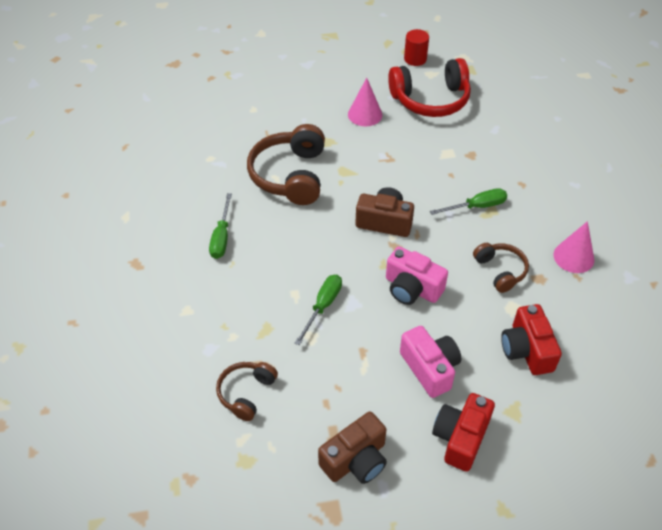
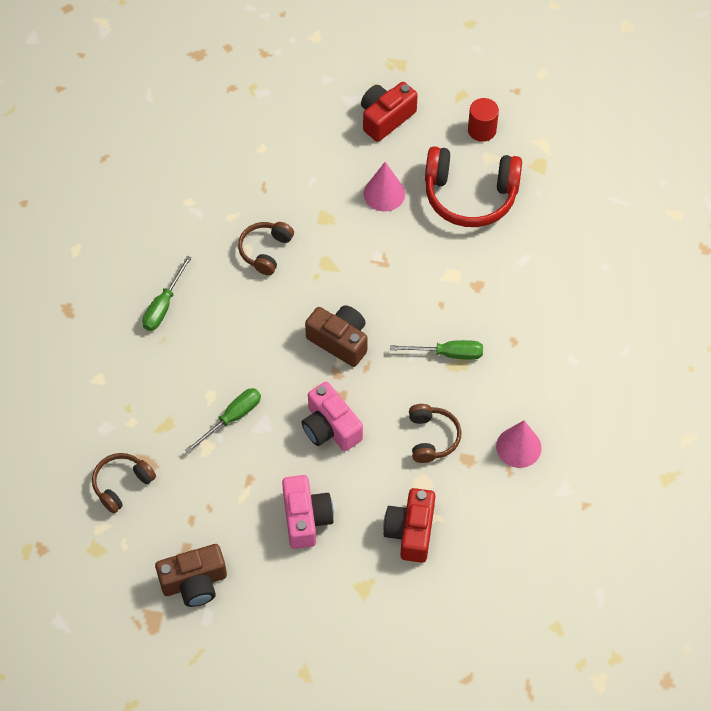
camera: 20 degrees right, 10 degrees up
(290, 175) = (265, 251): brown headphones -> brown headphones, size x0.56
(460, 438) = (300, 595): red camera -> red camera (386, 118)

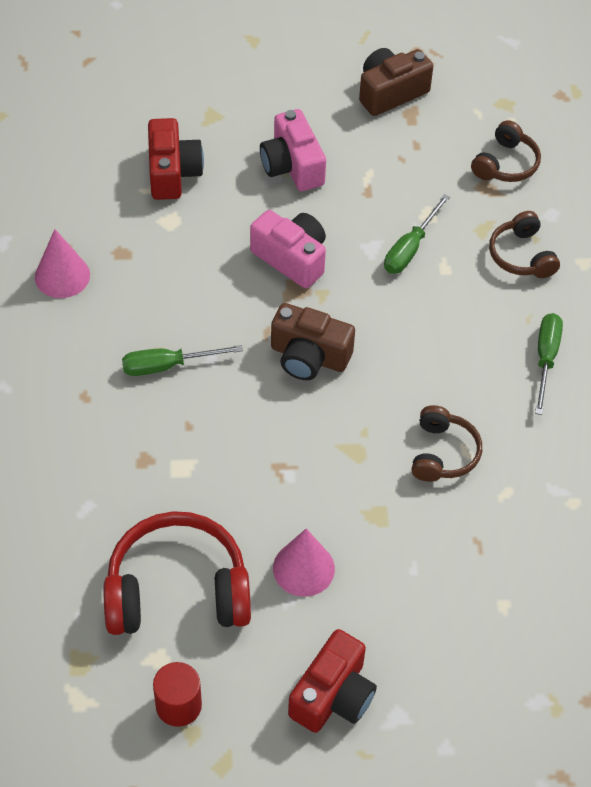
camera: 165 degrees right, 5 degrees down
(432, 437) = (168, 268): brown headphones -> brown headphones (521, 255)

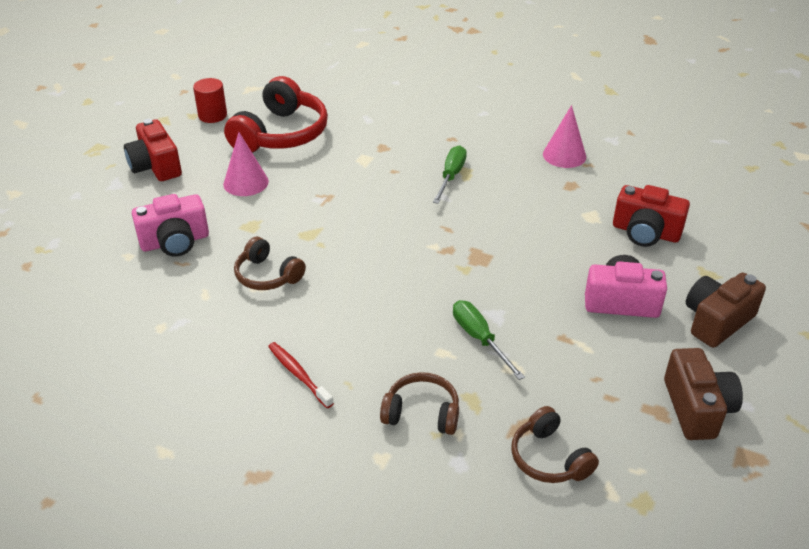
camera: 120 degrees right, 15 degrees down
(292, 258) = (513, 265): pink camera -> pink camera (175, 242)
(309, 356) = (409, 241): brown camera -> brown camera (716, 321)
(545, 359) = (298, 374): green screwdriver -> red toothbrush

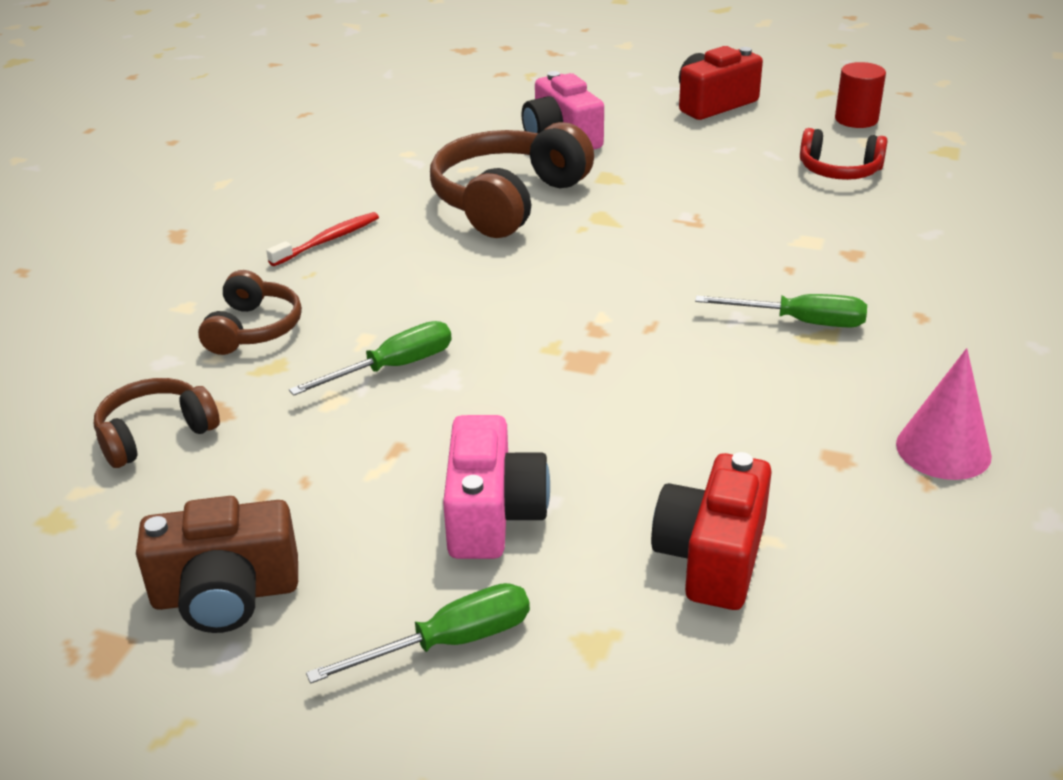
camera: 85 degrees right, 5 degrees down
(246, 182) = (703, 162): pink cone -> none
(267, 275) = (507, 200): brown headphones -> brown headphones, size x1.79
(281, 134) = (839, 171): red headphones -> red headphones, size x0.56
(716, 321) = (449, 642): brown camera -> green screwdriver

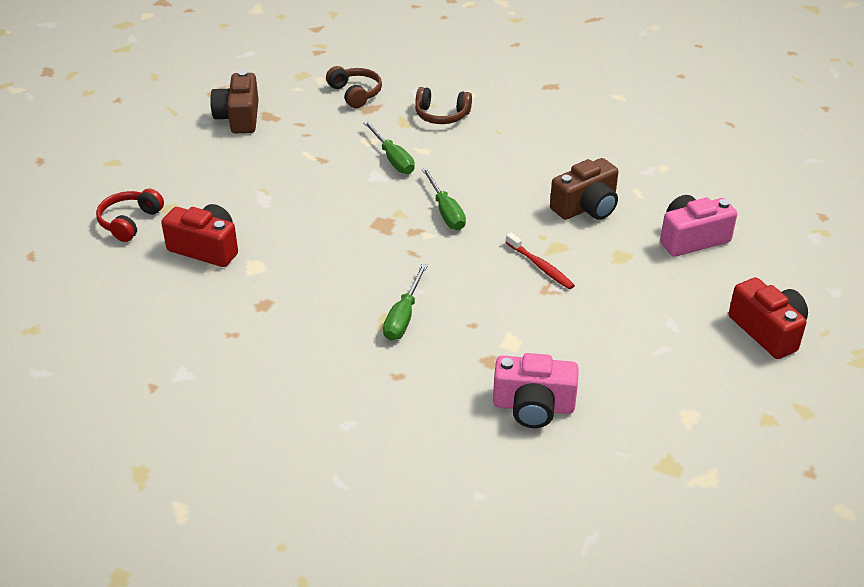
camera: 95 degrees right, 5 degrees up
(328, 240) = (537, 136): red toothbrush -> red toothbrush (540, 266)
(449, 642) = (186, 171): green screwdriver -> green screwdriver (445, 212)
(493, 514) = (262, 186): pink camera -> pink camera (533, 406)
(507, 200) = (586, 207): brown headphones -> brown camera
(839, 171) = (629, 383): red headphones -> red headphones (130, 222)
(856, 119) = (739, 419): red cylinder -> none
(943, 449) = (256, 348): pink cone -> none

